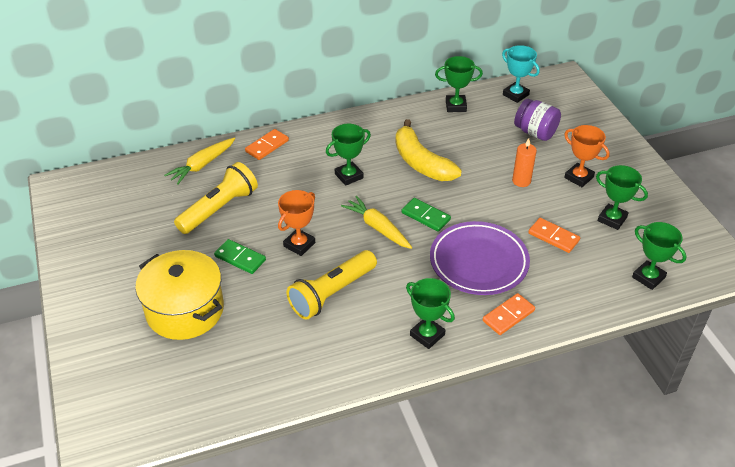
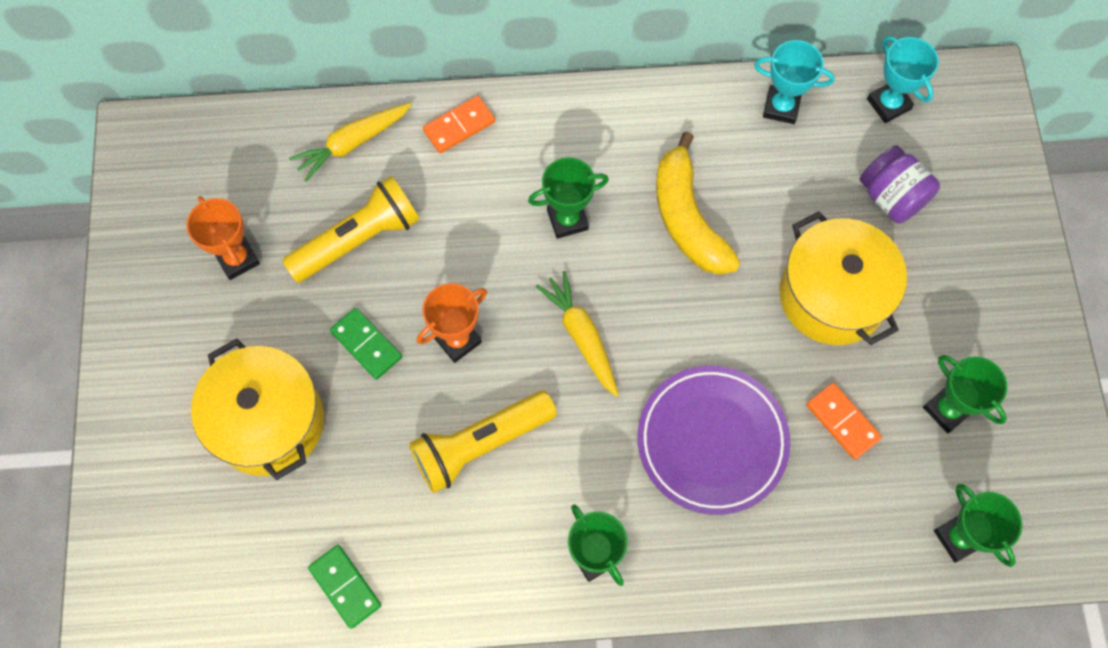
camera: 15 degrees right, 25 degrees up
(426, 216) = (660, 331): green domino -> green domino (345, 586)
(456, 106) = (781, 107): green trophy -> turquoise trophy
(508, 315) = (722, 553): orange domino -> none
(521, 181) = (832, 296): orange candle -> yellow pot
(579, 177) = (926, 311): orange trophy -> orange trophy (237, 259)

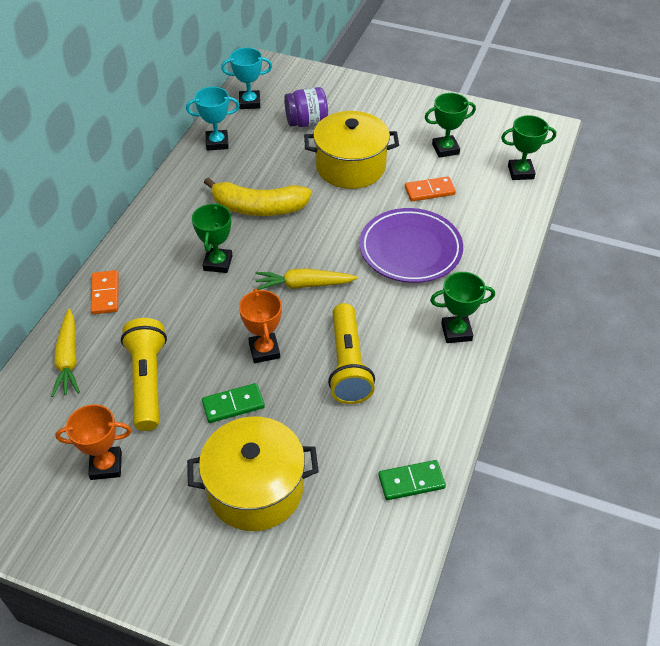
camera: 65 degrees left, 20 degrees down
(781, 107) = (217, 143): turquoise trophy -> turquoise trophy turned 45 degrees clockwise

